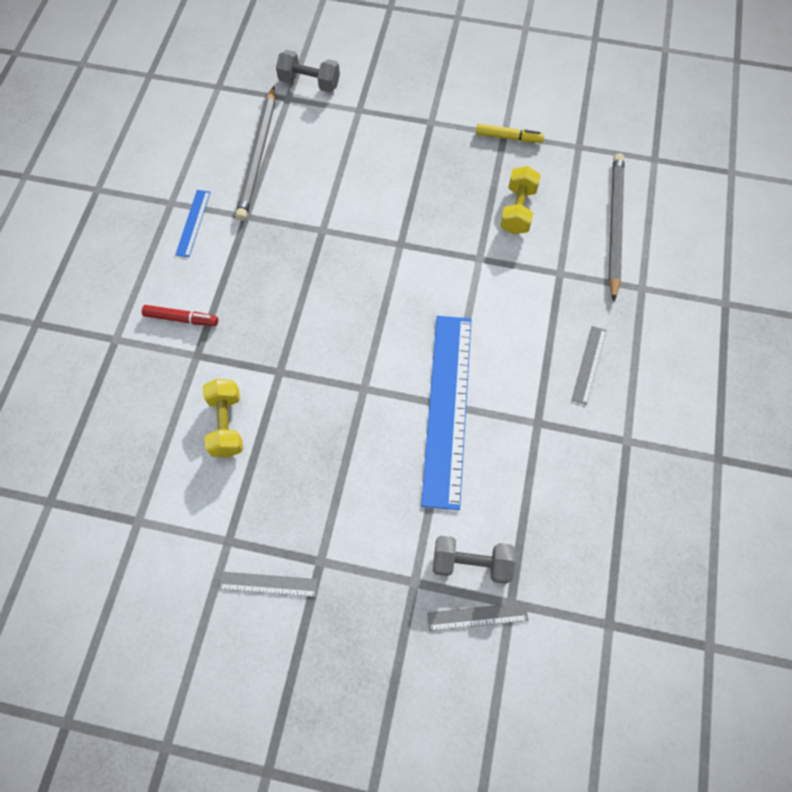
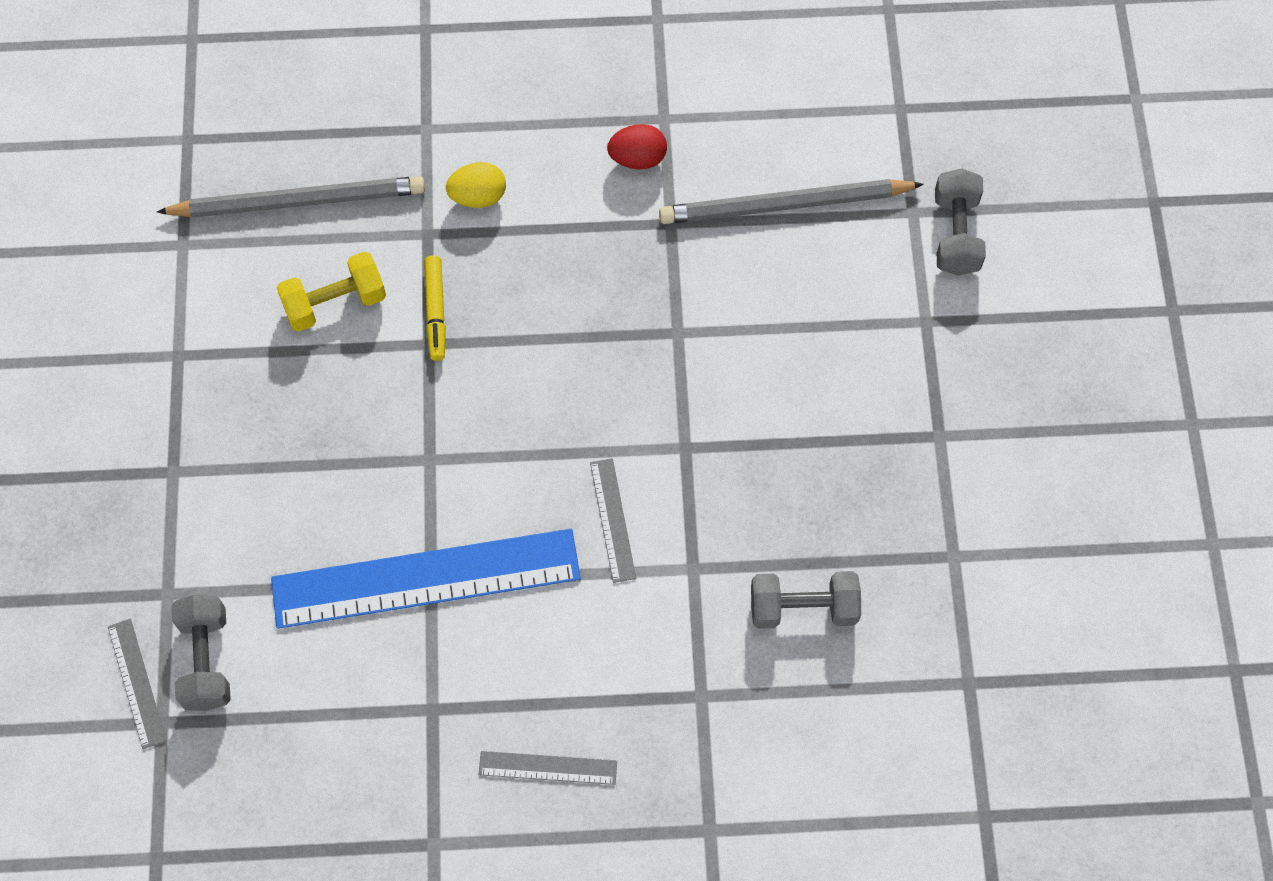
camera: 75 degrees right, 0 degrees up
(181, 318) = (478, 196): red marker -> yellow egg
(193, 223) = (637, 158): blue ruler -> red egg
(268, 584) = (132, 419): grey ruler -> grey ruler (612, 520)
(508, 137) = (949, 564): yellow marker -> yellow marker (436, 311)
(517, 210) = (803, 608): yellow dumbbell -> grey dumbbell
(614, 226) = (820, 768): grey pencil -> grey pencil (297, 201)

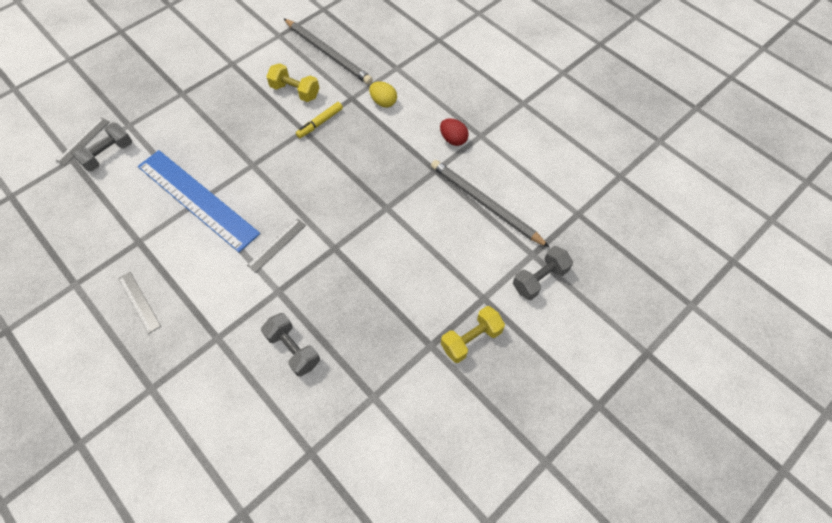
camera: 50 degrees right, 5 degrees down
(971, 382) = (471, 339): none -> yellow dumbbell

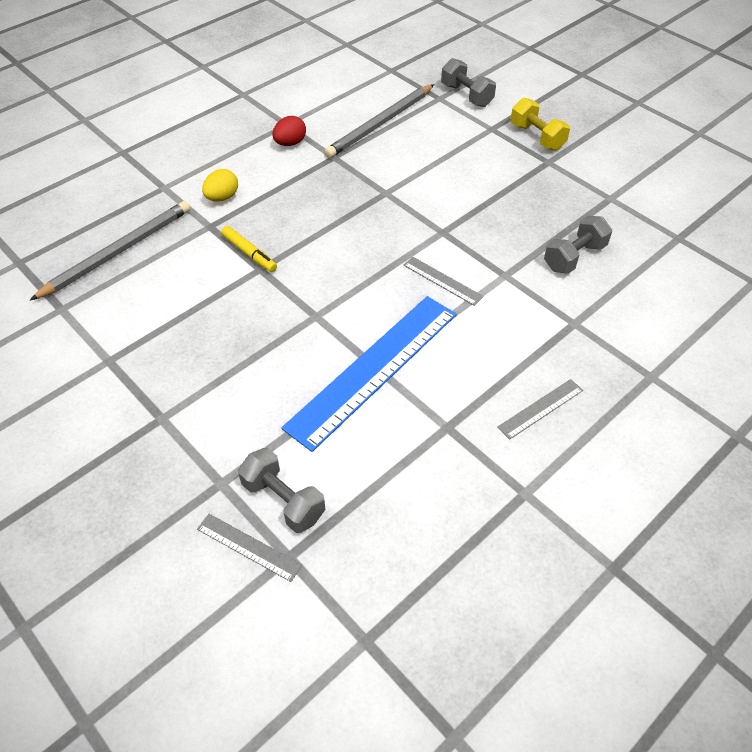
camera: 90 degrees left, 10 degrees down
(295, 91) = (186, 282): yellow dumbbell -> none

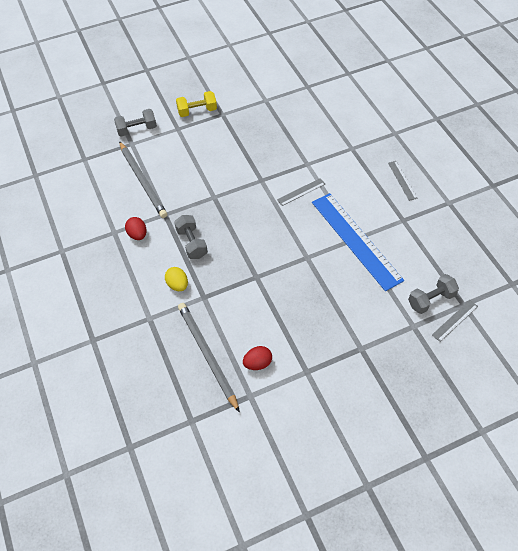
camera: 70 degrees left, 5 degrees up
(114, 304) = (257, 363): none -> red egg
(249, 253) = (240, 279): yellow marker -> none
(574, 257) = (305, 131): grey dumbbell -> grey dumbbell (192, 243)

